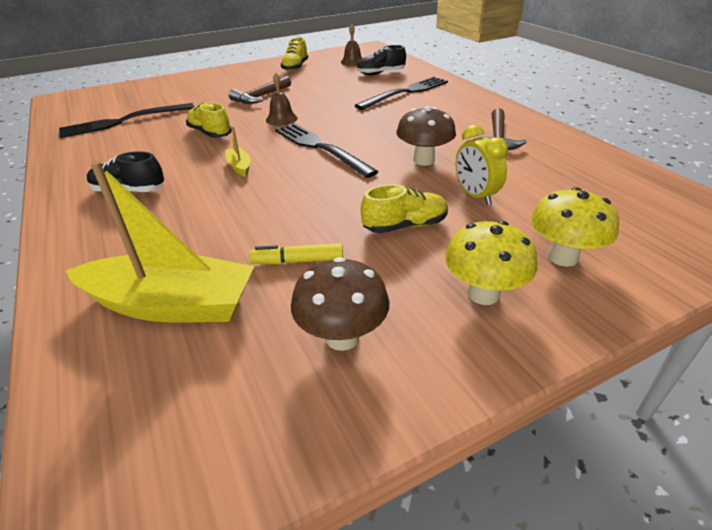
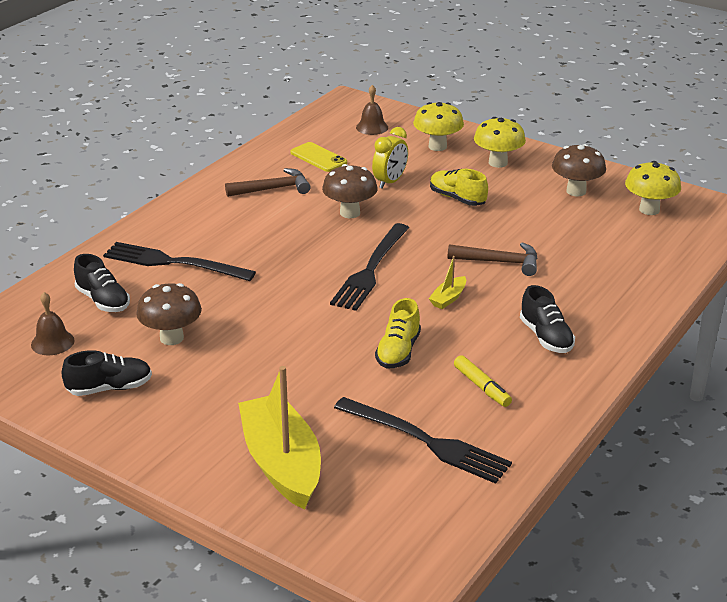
camera: 120 degrees left, 5 degrees down
(172, 305) = (621, 248): yellow boat -> yellow boat (282, 463)
(214, 398) = (649, 210): none -> yellow mushroom
(261, 97) = (260, 366): brown hammer -> brown hammer (499, 262)
(281, 119) = (320, 319): brown bell -> brown bell (372, 127)
(295, 67) = (110, 388): yellow shoe -> black shoe
(298, 261) = (536, 223): yellow marker -> yellow marker (482, 387)
(320, 82) = (171, 338): none -> brown mushroom
(559, 171) = (318, 157): none -> yellow phone

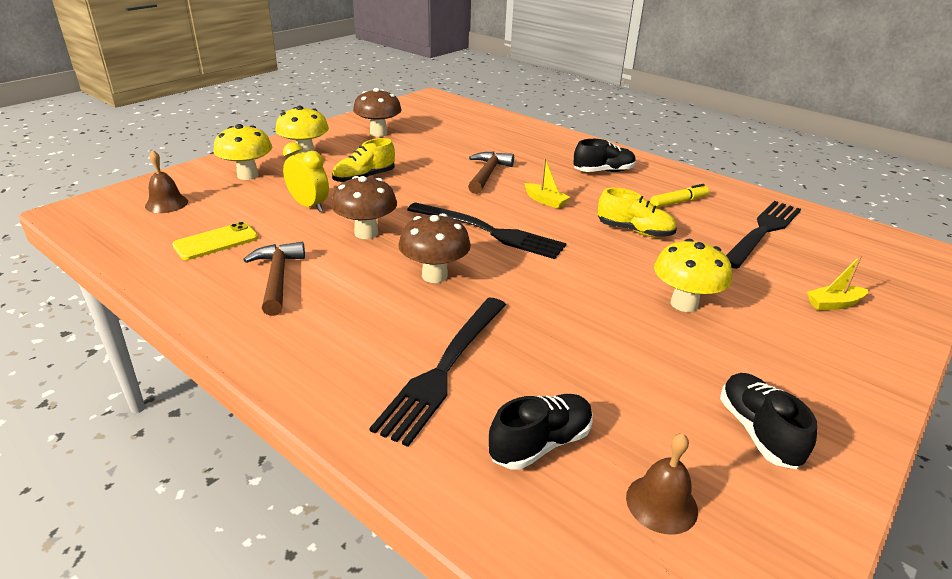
camera: 85 degrees left, 0 degrees up
(171, 338) = (631, 373): brown mushroom -> brown mushroom (434, 276)
(282, 463) = (834, 304): yellow boat -> yellow boat, size x0.42
(649, 210) = (421, 116): yellow mushroom -> yellow mushroom (684, 304)

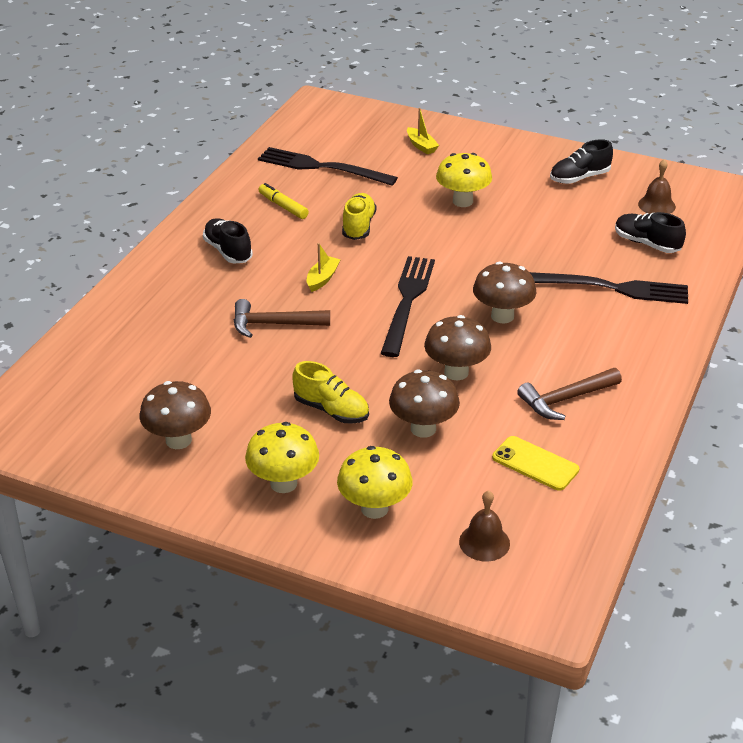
camera: 105 degrees left, 5 degrees up
(309, 206) = (423, 429): yellow clock -> brown mushroom

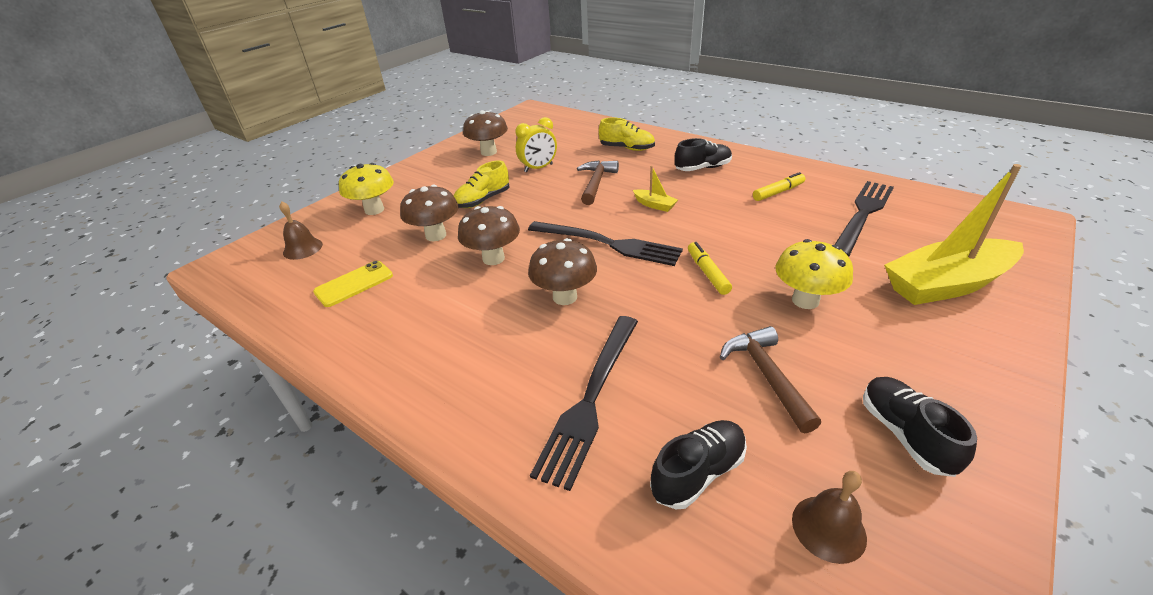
camera: 105 degrees right, 0 degrees up
(233, 379) = (538, 168): none -> yellow clock
(283, 483) = (424, 181): yellow mushroom -> none
(358, 226) = (743, 228): yellow shoe -> yellow shoe (627, 148)
(421, 146) = (946, 284): yellow boat -> yellow boat, size x2.38
(440, 244) = (707, 273): none -> yellow marker
(566, 399) = (417, 317): brown hammer -> brown hammer (766, 376)

